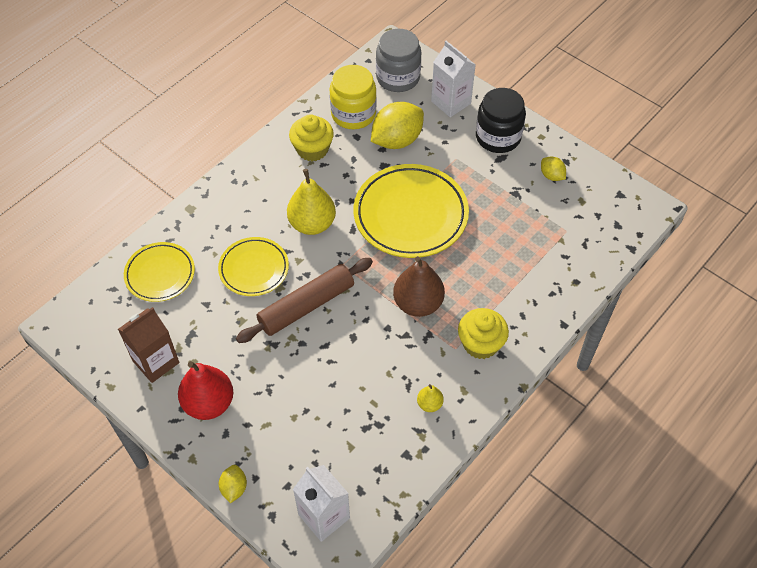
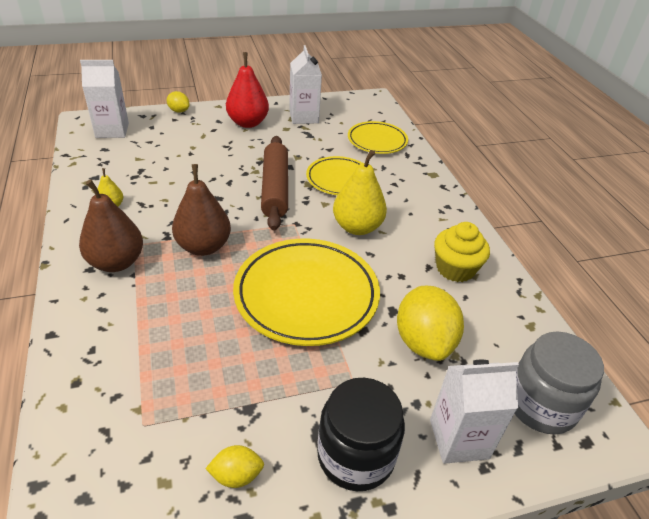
camera: 120 degrees right, 15 degrees down
(156, 361) = (304, 117): brown carton -> white carton
(353, 114) = (492, 325): yellow jar -> none
(480, 343) = (116, 262): yellow cupcake -> brown pear

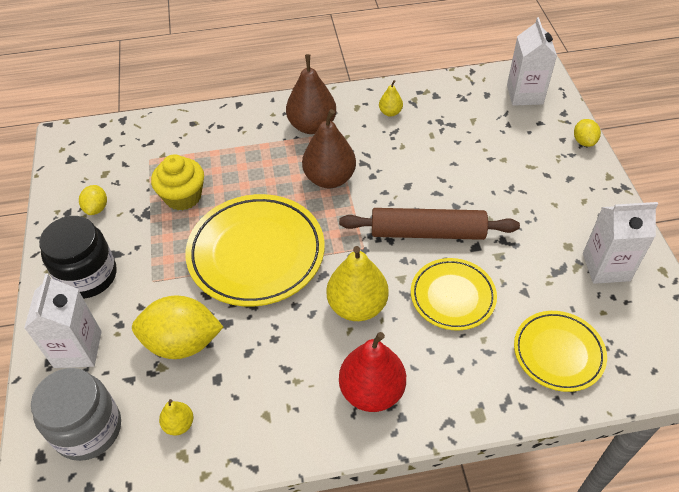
camera: 100 degrees right, 10 degrees up
(179, 111) = (583, 141): yellow lemon -> yellow lemon turned 45 degrees counterclockwise
(248, 123) = (572, 206): red pear -> red pear (372, 391)
(455, 269) = (279, 397): yellow cupcake -> yellow cupcake (183, 196)
(505, 332) = (179, 424): none -> yellow pear

